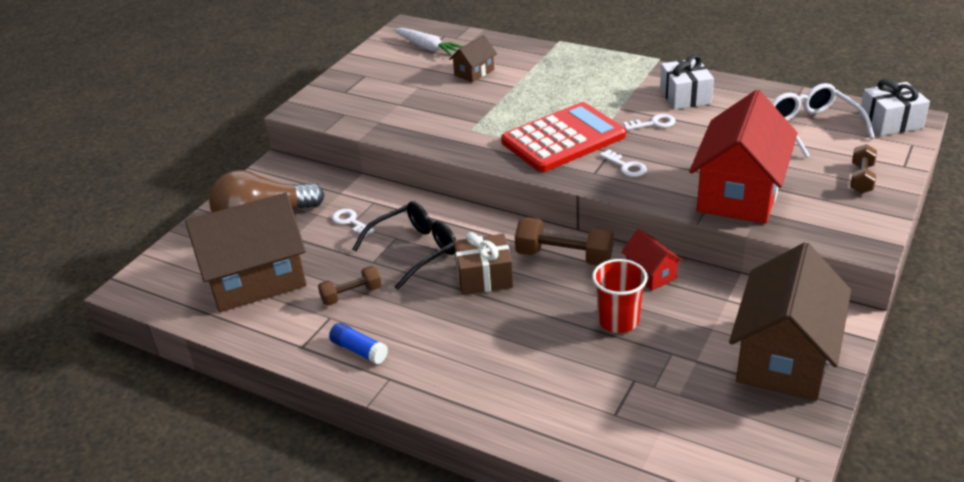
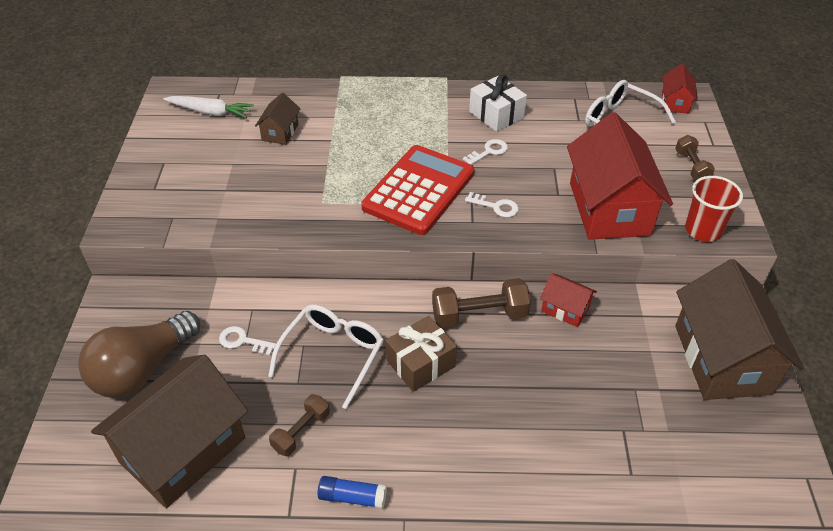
camera: 30 degrees left, 10 degrees up
(415, 250) = (333, 354): black glasses -> white glasses
(618, 320) = (570, 370): red cup -> red cup (703, 230)
(890, 122) = (675, 102): white gift -> red house

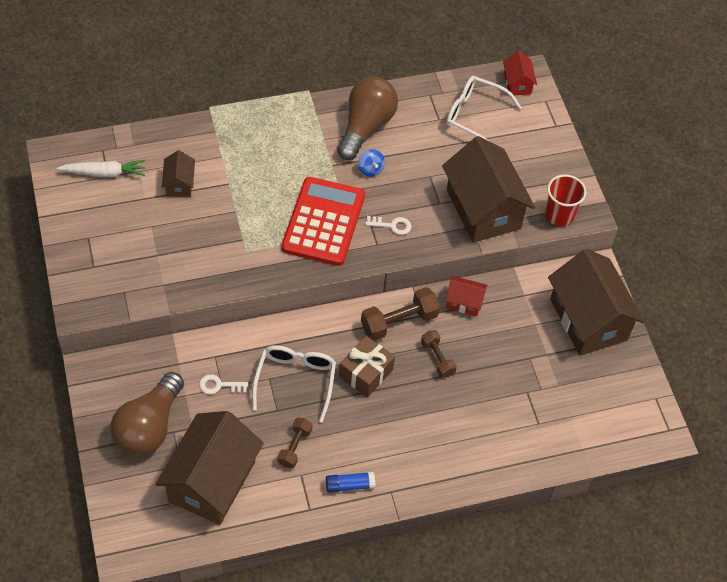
camera: 20 degrees left, 10 degrees up
(488, 152) = (370, 169): white key -> blue spinning top
(496, 114) = (366, 126): white gift -> brown light bulb
(609, 208) = (483, 209): red house -> brown house
(691, 166) = (541, 152): brown dumbbell -> brown dumbbell (437, 358)

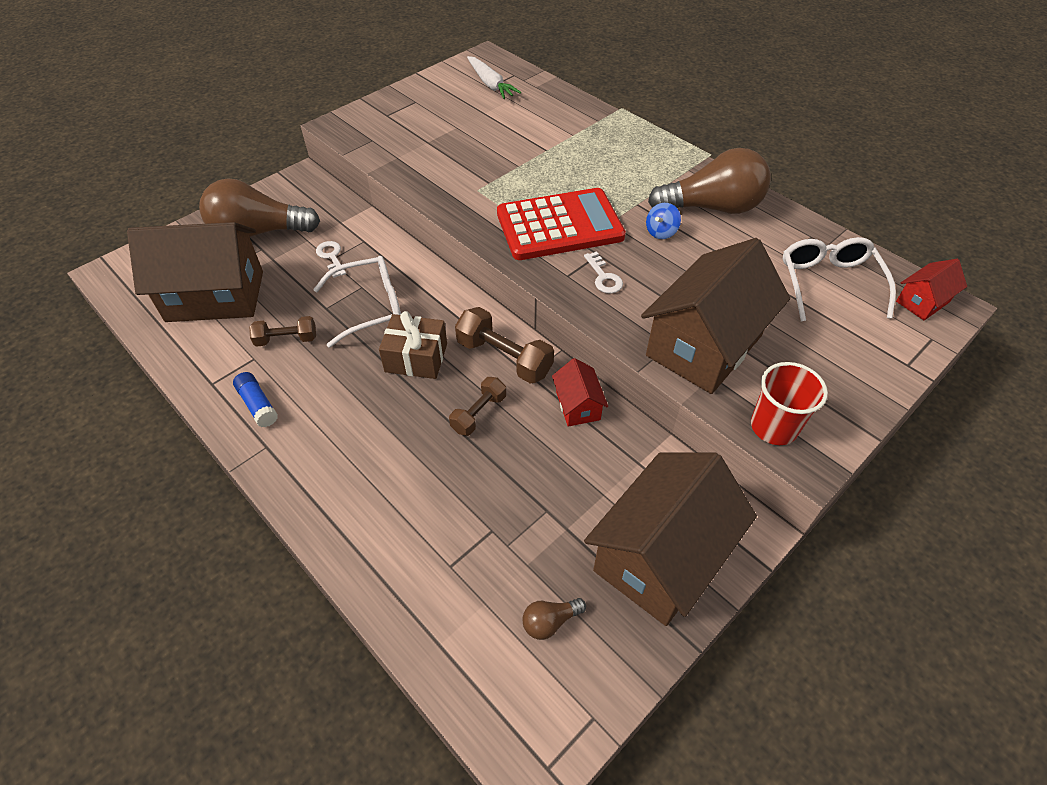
camera: 65 degrees right, 5 degrees down
(179, 184) = (518, 124): brown house -> none
(597, 391) = (550, 622): none -> brown light bulb

